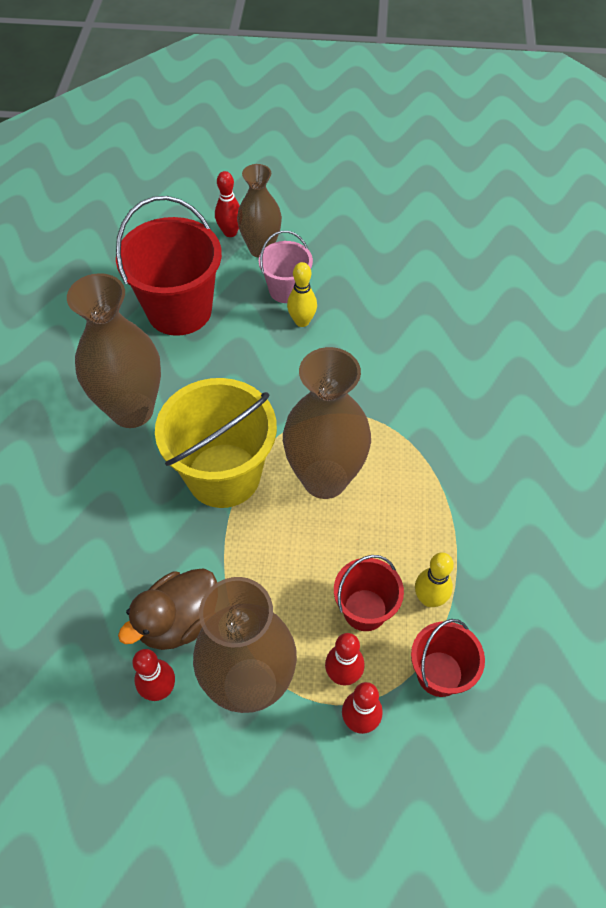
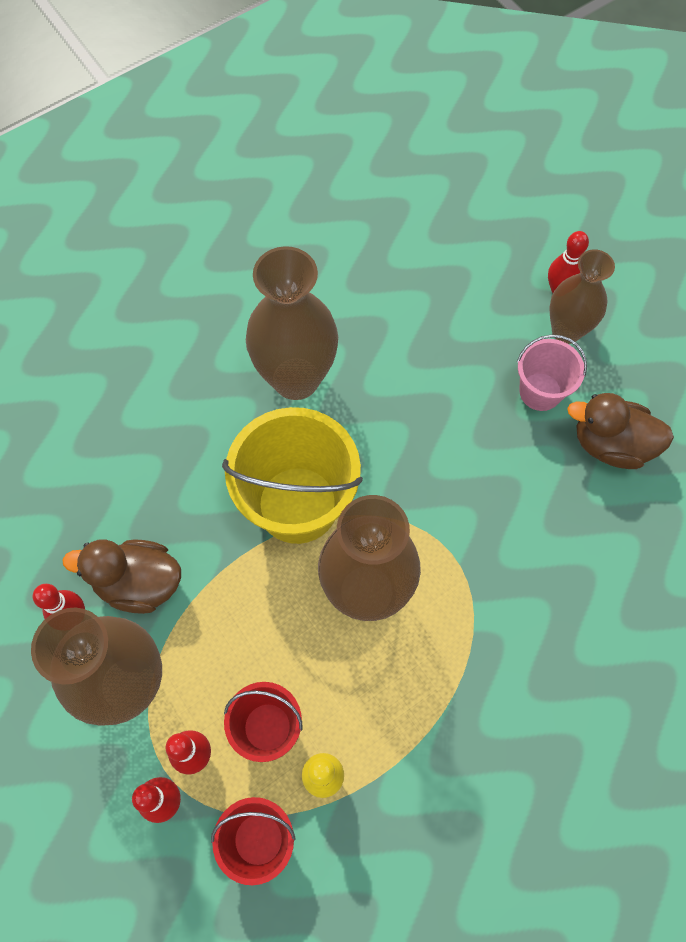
camera: 50 degrees right, 10 degrees up
(179, 310) = (430, 325): red bucket -> none
(302, 321) = (518, 434): yellow bowling pin -> none
(356, 282) = (611, 444): none -> brown duck

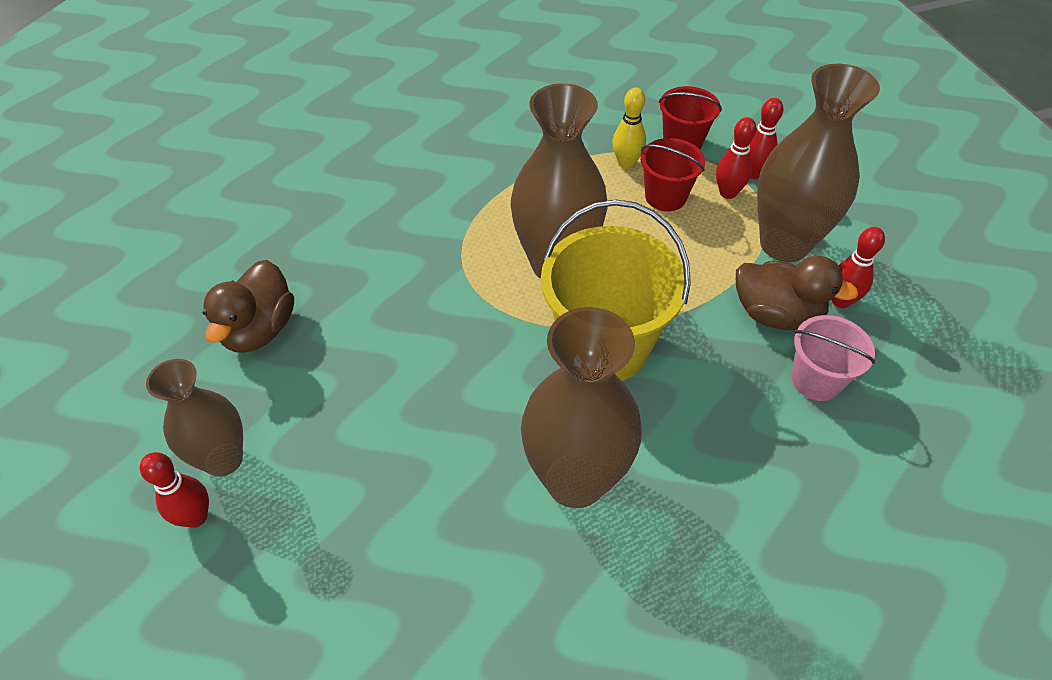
camera: 165 degrees left, 15 degrees down
(540, 391) = (297, 397): pink bucket -> pink bucket (816, 380)
(611, 444) = (259, 330): brown duck -> brown duck turned 75 degrees clockwise

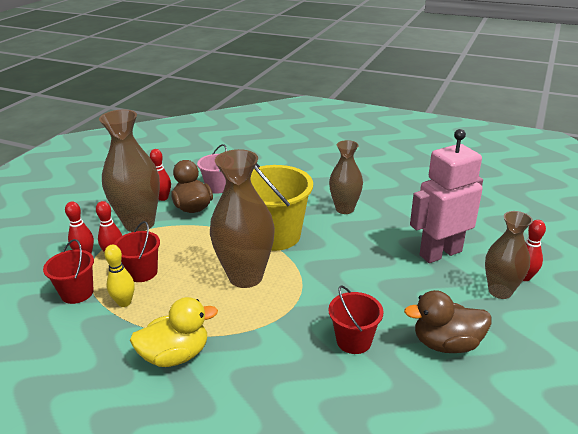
camera: 135 degrees left, 20 degrees down
(259, 330) = (446, 343): brown duck -> brown duck turned 150 degrees counterclockwise
(348, 481) = (440, 253): none -> pink robot
(361, 270) = (353, 341): none -> red bucket
(509, 158) = (176, 355): none -> yellow duck
(575, 480) = (344, 209): brown vase -> brown vase, size x0.63

